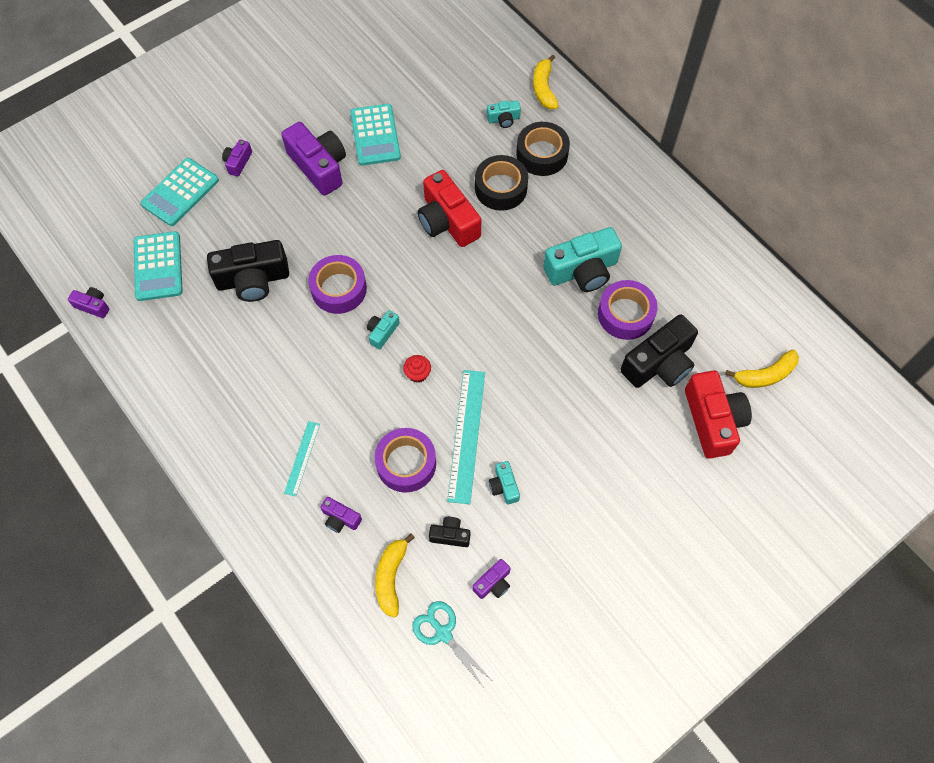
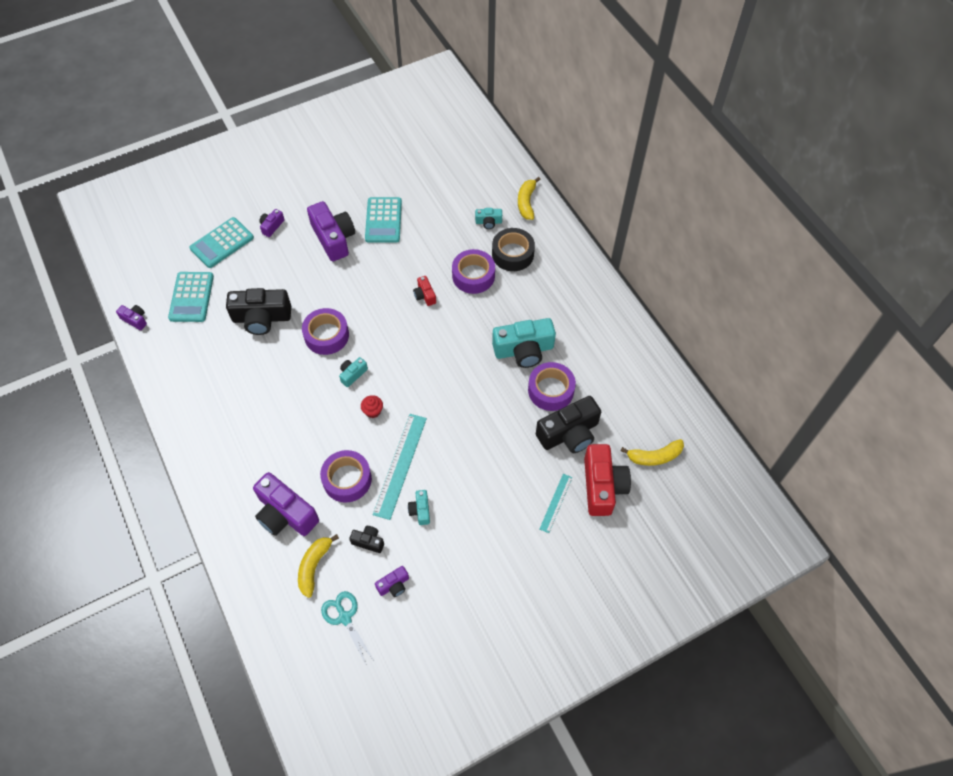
camera: 10 degrees right, 5 degrees down
(302, 458) = (266, 462): turquoise ruler -> turquoise ruler (556, 503)
(340, 518) = (285, 514): purple camera -> purple camera, size x2.07
(447, 221) = (425, 295): red camera -> red camera, size x0.48
(501, 188) = (473, 276): black tape -> purple tape

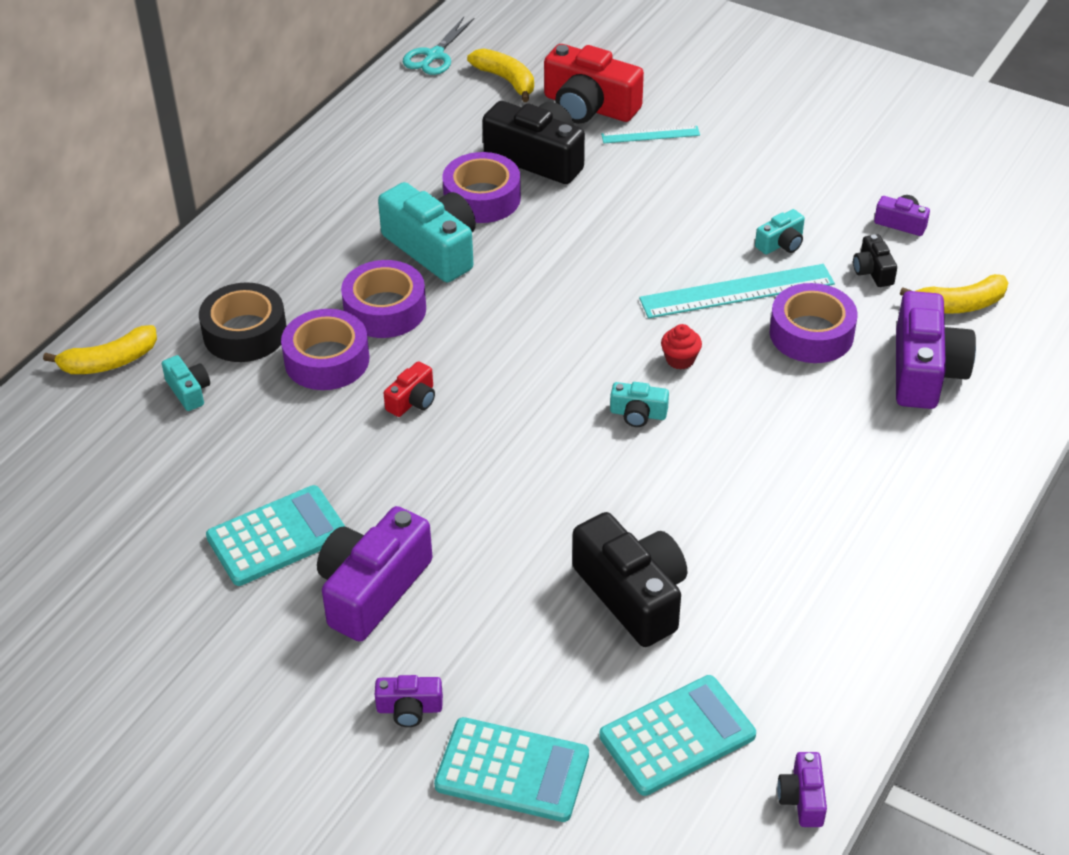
camera: 120 degrees left, 15 degrees down
(326, 335) = (593, 484): purple tape -> purple tape (385, 309)
(345, 617) = (986, 246): turquoise scissors -> turquoise scissors (434, 55)
(602, 486) = (589, 106): red camera -> red camera turned 120 degrees counterclockwise

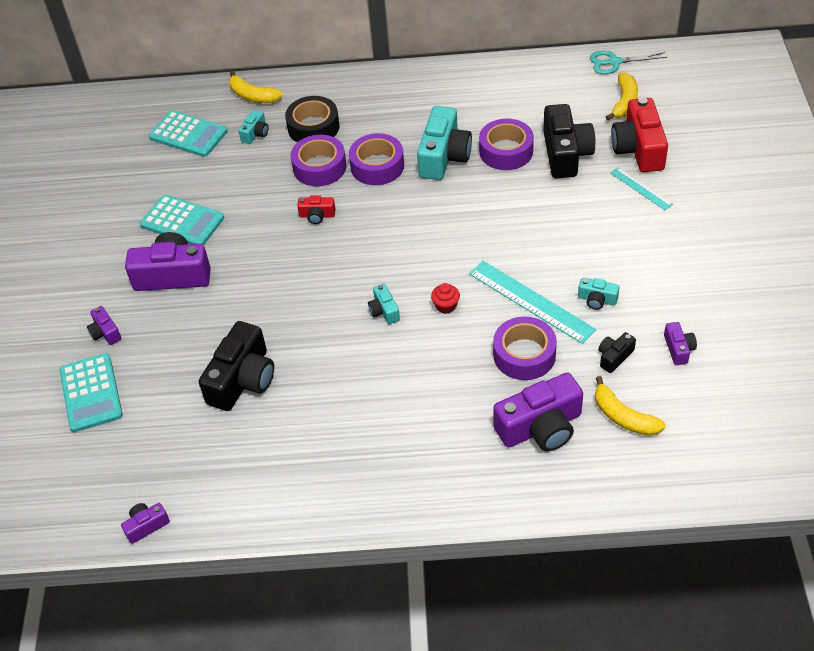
camera: 60 degrees right, 5 degrees up
(677, 736) = (155, 449): turquoise calculator -> turquoise calculator (188, 134)

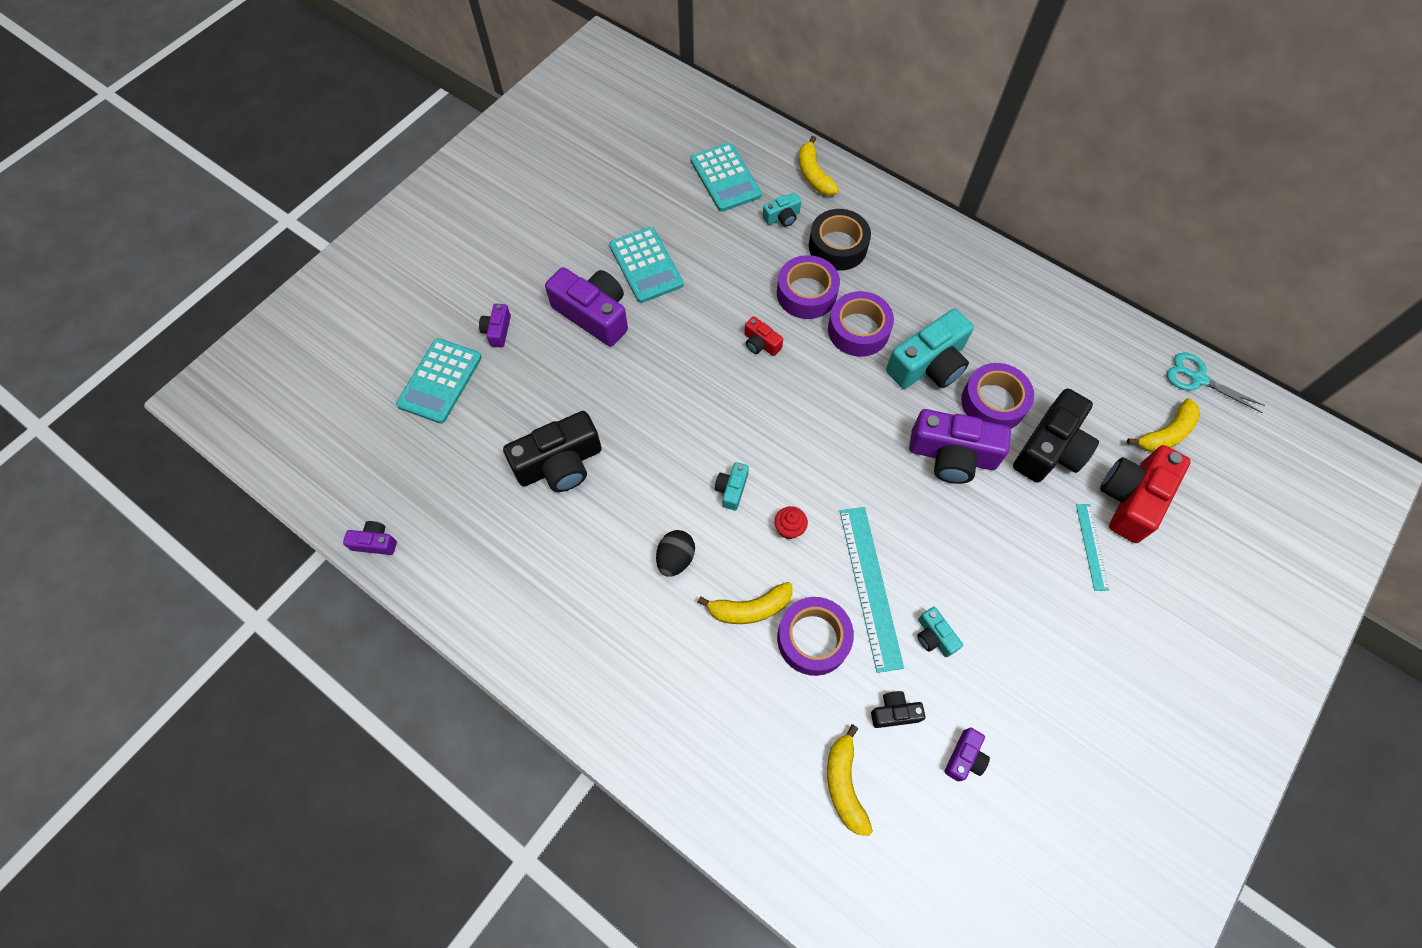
camera: 35 degrees right, 15 degrees up
(386, 376) = (675, 558): none -> black egg
(466, 368) = (750, 608): none -> yellow banana
(540, 427) = (760, 728): purple camera -> purple camera (952, 455)

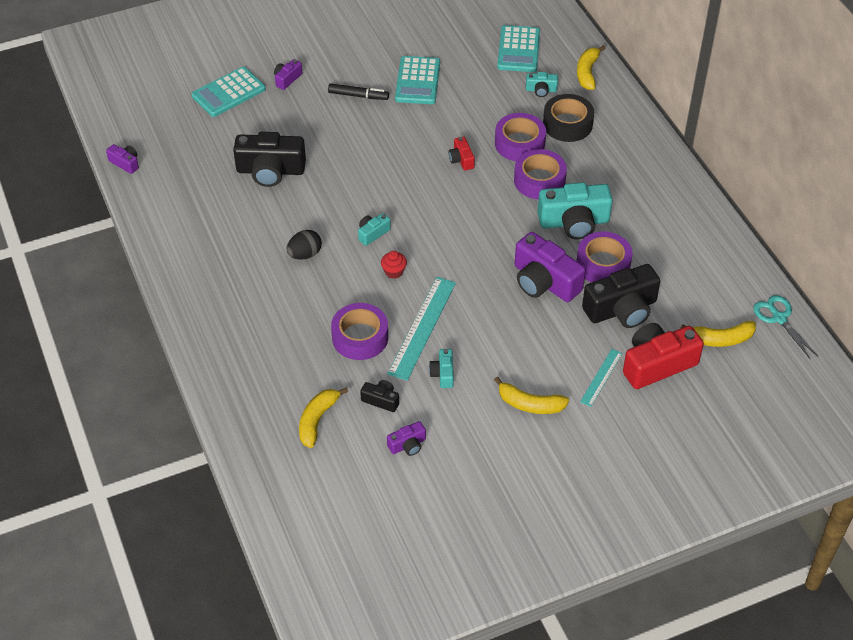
camera: 30 degrees right, 15 degrees down
(593, 314) = (358, 96): purple camera -> black marker
(750, 608) = (332, 302): yellow banana -> yellow banana (530, 404)

